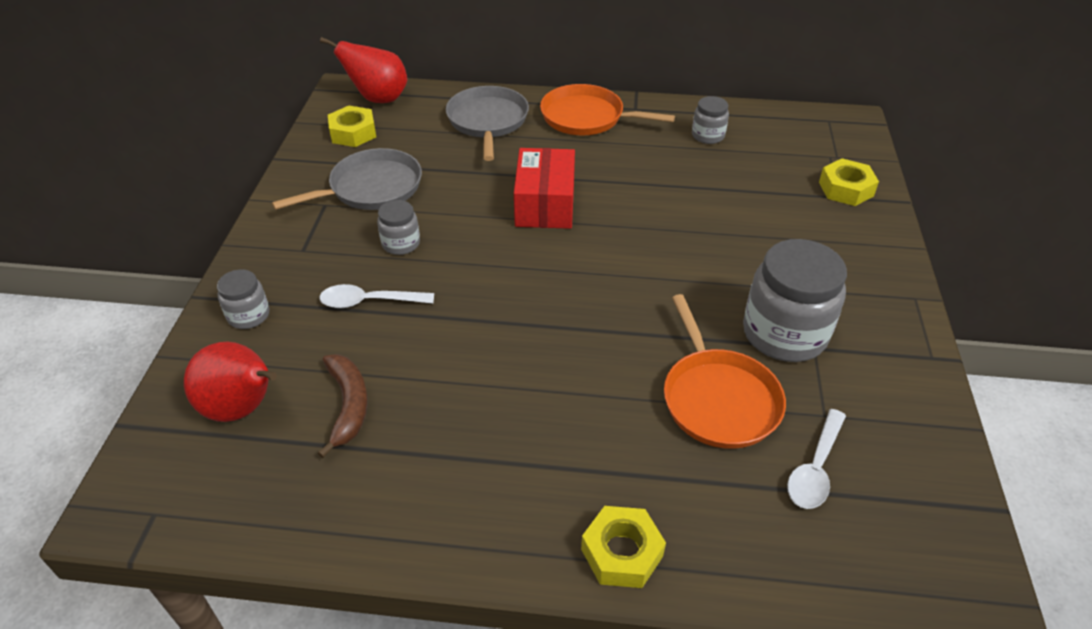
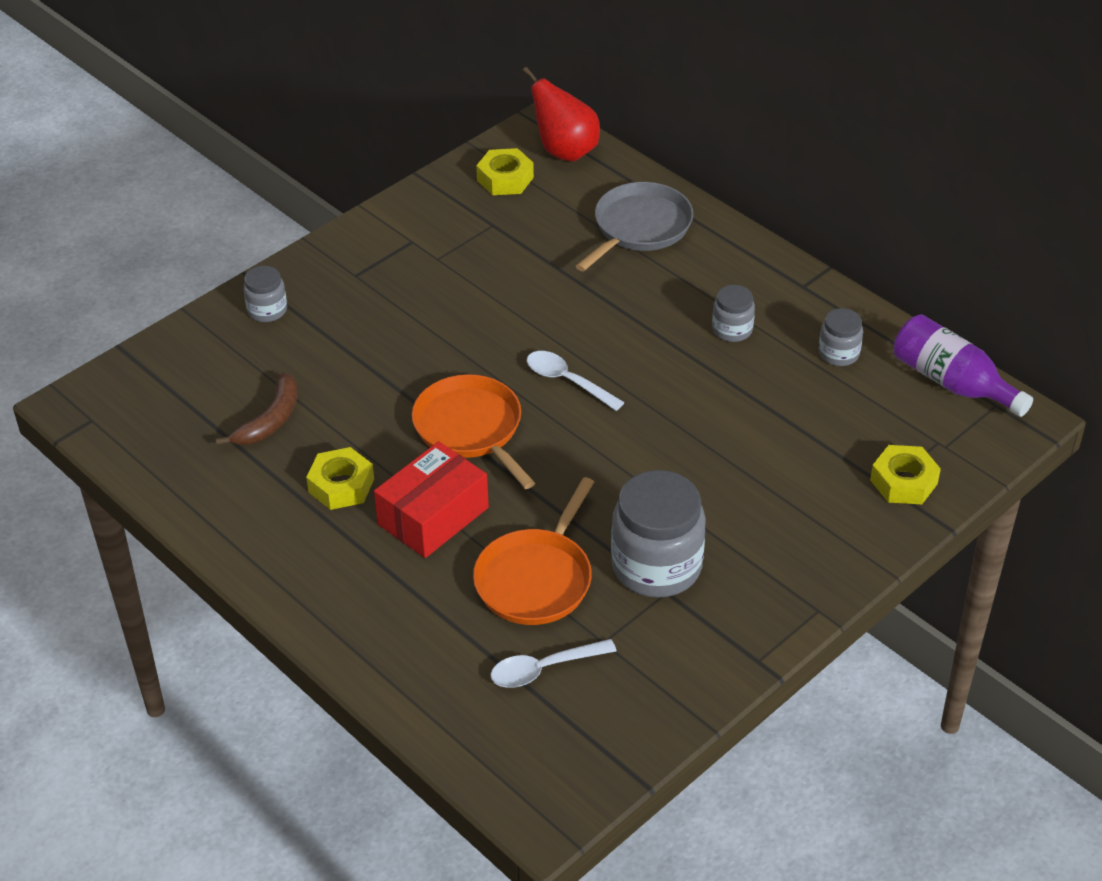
camera: 40 degrees right, 0 degrees up
(243, 408) = (202, 380): red pear -> none
(369, 302) = (361, 348): white spoon -> white spoon (567, 381)
(371, 188) = (465, 245): grey pan -> none
(401, 243) = (435, 311): grey jar -> grey jar (732, 330)
(545, 204) = (595, 340): red box -> red box (433, 516)
(586, 117) = (740, 271): orange pan -> orange pan (470, 428)
(622, 552) = (343, 628): yellow nut -> yellow nut (341, 485)
(790, 120) = (952, 382): none -> purple bottle

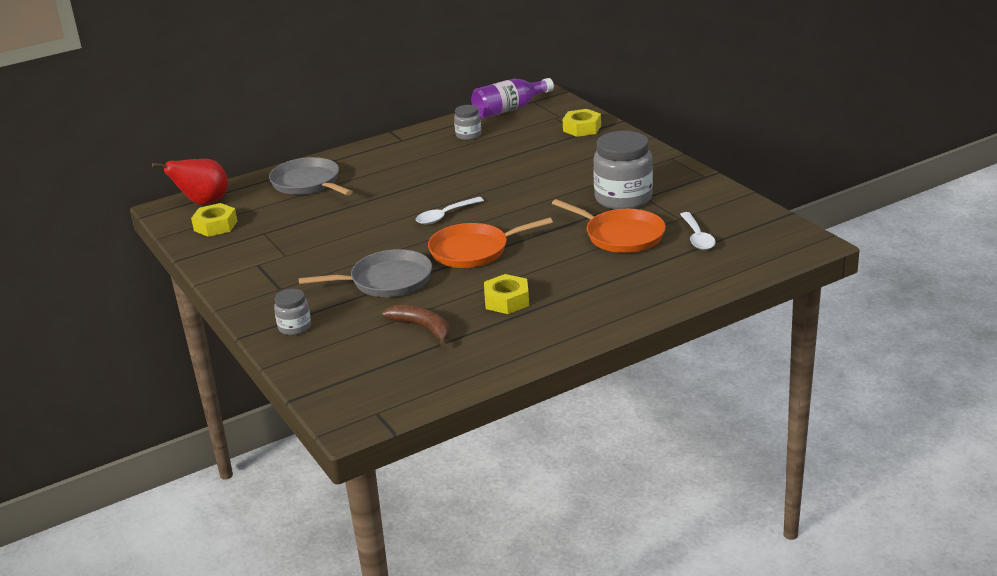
camera: 75 degrees left, 15 degrees down
(382, 363) = (387, 281): none -> grey pan
(433, 516) = (551, 267): red box -> none
(732, 330) = (428, 162): grey jar -> none

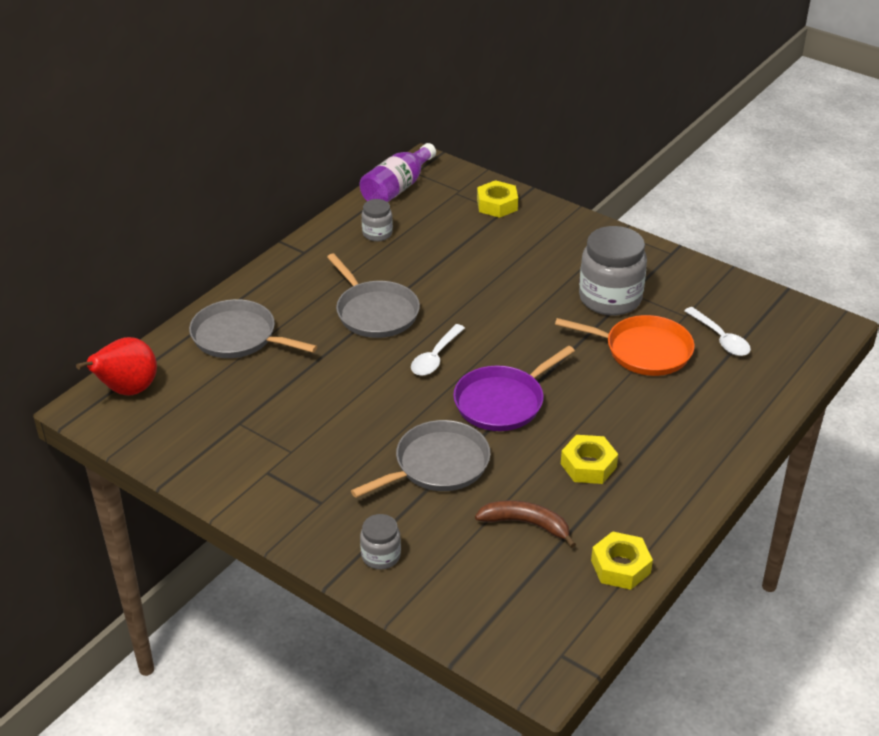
camera: 25 degrees left, 10 degrees up
(215, 226) = (170, 423): yellow nut -> yellow nut (620, 567)
(423, 182) = (375, 312): none -> grey pan
(473, 251) = (502, 402): orange pan -> purple pan

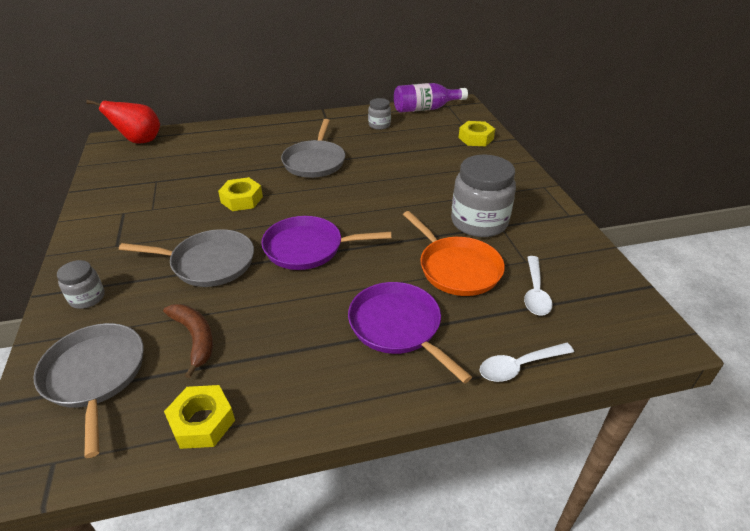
camera: 40 degrees right, 0 degrees up
(238, 337) = (227, 141): grey pan -> grey pan (95, 375)
(435, 357) = (309, 201): white spoon -> white spoon (519, 366)
(588, 465) = (299, 325): yellow nut -> yellow nut (242, 199)
(660, 422) = (397, 326): none -> purple pan

